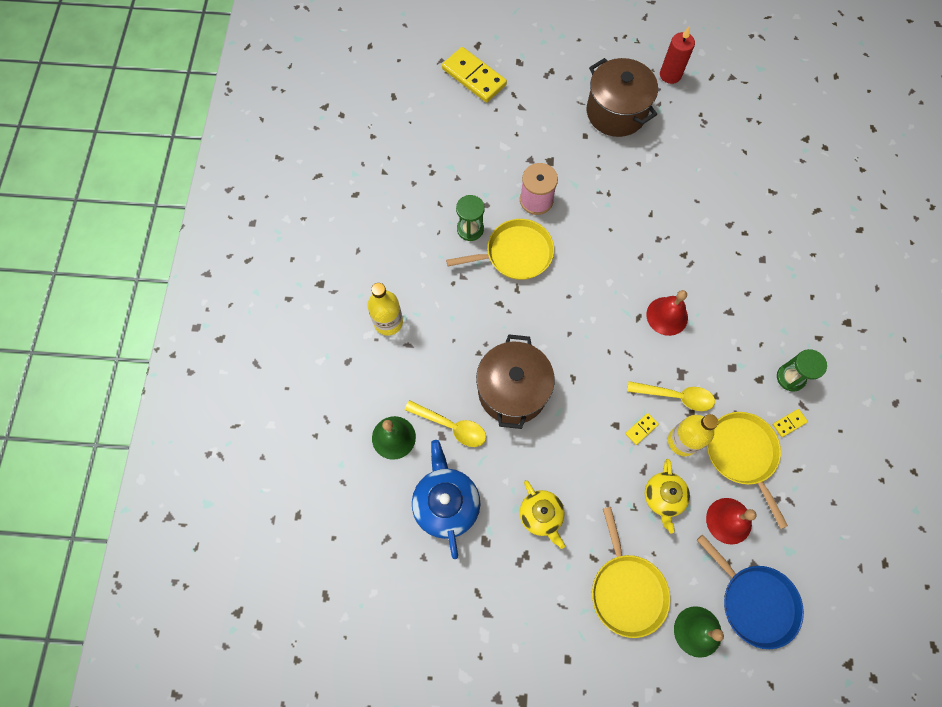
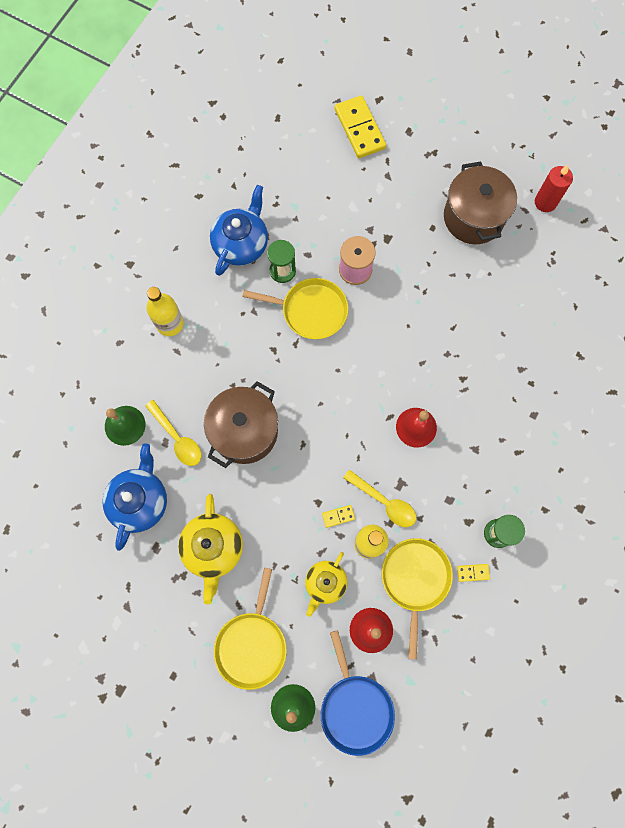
camera: 25 degrees right, 5 degrees up
(418, 220) = (241, 244): none -> blue teapot
(541, 515) = (213, 549): yellow teapot -> yellow teapot, size x1.53

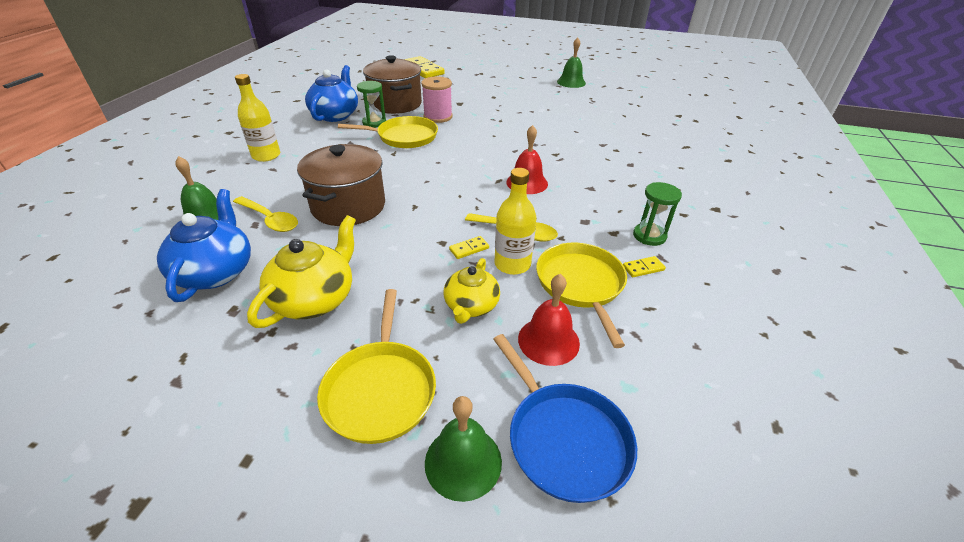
camera: 15 degrees left, 35 degrees down
(213, 549) = (315, 298): yellow teapot -> yellow teapot turned 135 degrees counterclockwise
(473, 217) = (522, 91): brown pot -> brown pot (395, 104)
(545, 202) = (571, 82): red candle -> green bell

